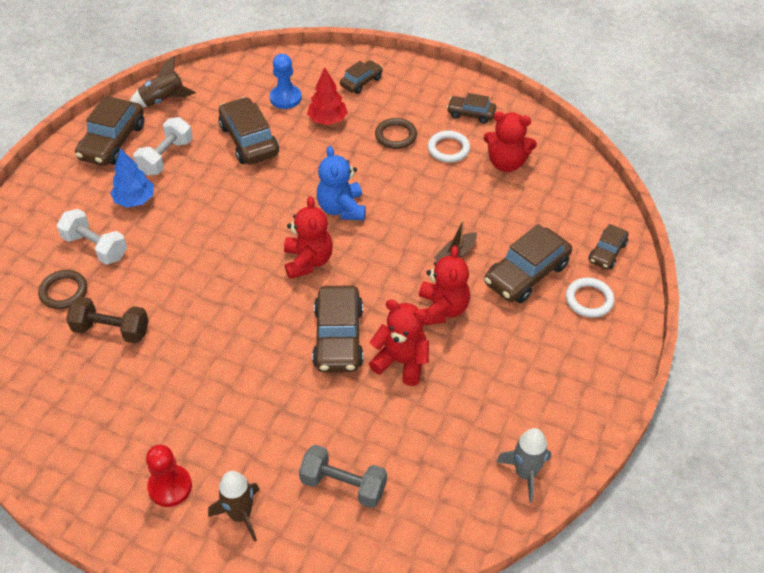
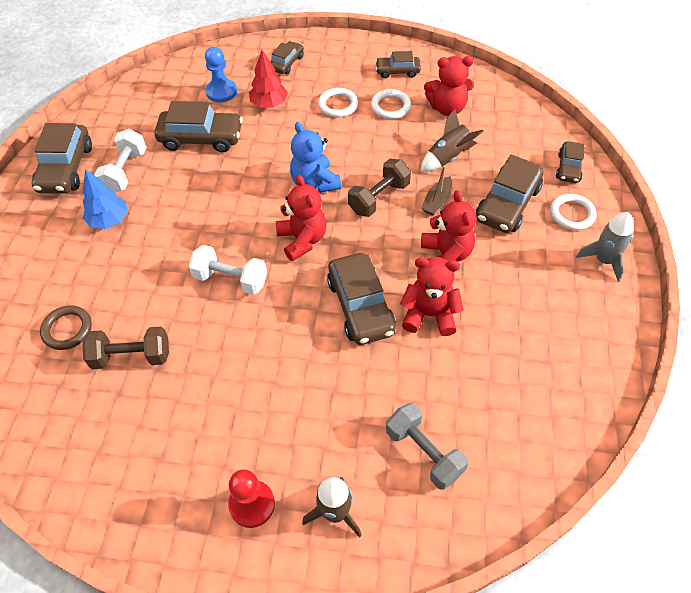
camera: 15 degrees left, 5 degrees up
(95, 247) = (85, 276): white dumbbell -> white dumbbell (230, 279)
(163, 100) = (102, 118): brown rocket -> brown rocket (448, 157)
(249, 140) = (201, 138): brown car -> brown car turned 135 degrees clockwise
(343, 485) = (424, 452): grey dumbbell -> grey dumbbell turned 45 degrees clockwise
(396, 136) = (338, 105): brown ring -> white ring
(399, 238) = (379, 198): none -> brown dumbbell
(525, 473) = (587, 392): grey rocket -> grey rocket (603, 260)

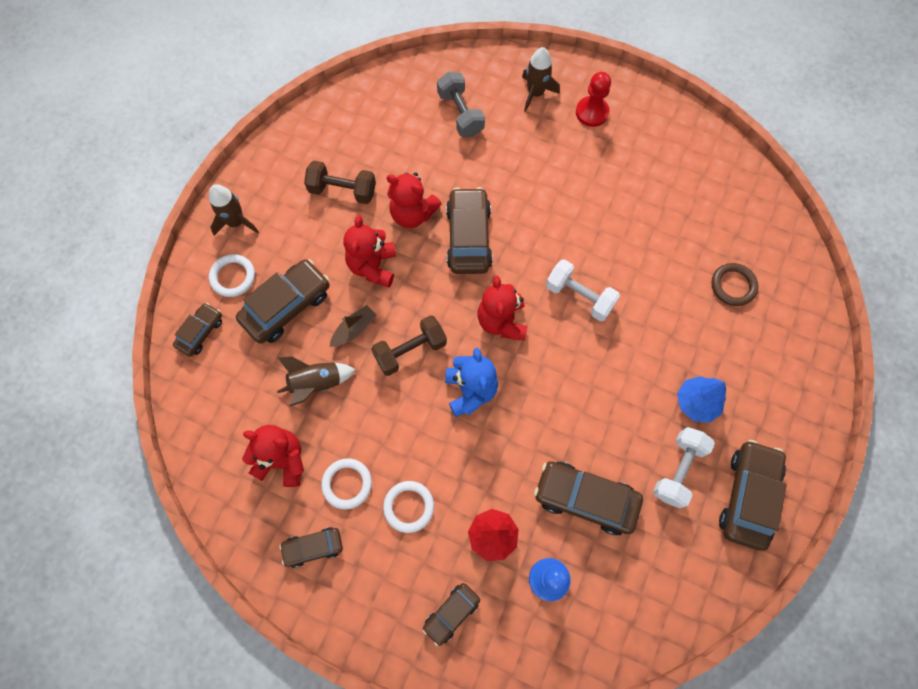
camera: 165 degrees left, 15 degrees up
(131, 356) = (675, 245): brown dumbbell -> brown dumbbell (342, 190)
(397, 71) = (313, 547): brown car -> brown car turned 150 degrees clockwise
(603, 260) = (236, 222): grey rocket -> brown rocket

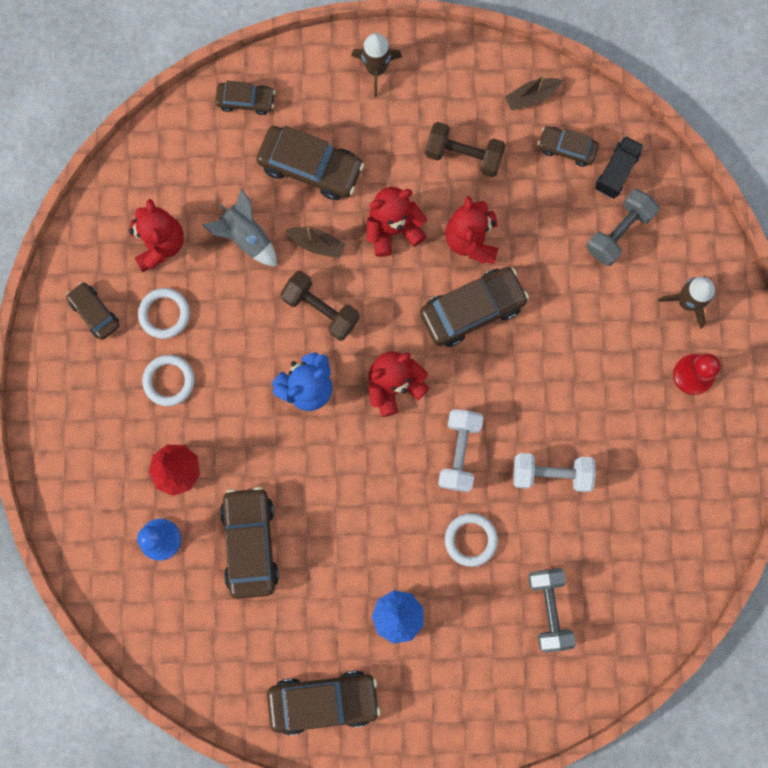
camera: 65 degrees right, 10 degrees up
(233, 277) = (316, 99): white ring -> white ring (470, 540)
(316, 383) = (246, 237): brown rocket -> grey rocket
(324, 126) = (531, 97): none -> brown boat
(342, 190) = (464, 155): brown dumbbell -> brown dumbbell turned 60 degrees counterclockwise
(414, 96) = (616, 171): none -> black truck
(451, 613) = (92, 464): brown car -> brown car (566, 148)
(678, 470) = (319, 622): white dumbbell -> white dumbbell (551, 474)
(733, 286) = (549, 609): brown ring -> grey dumbbell

